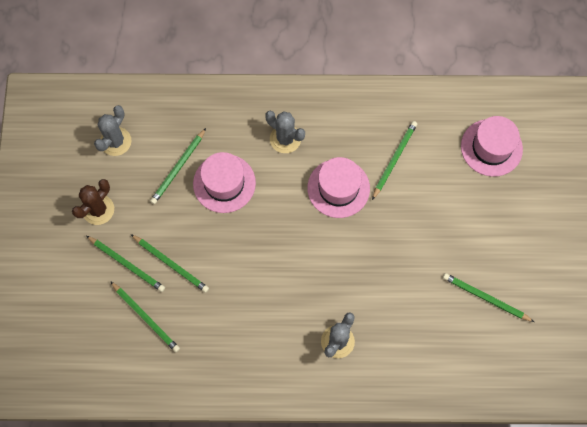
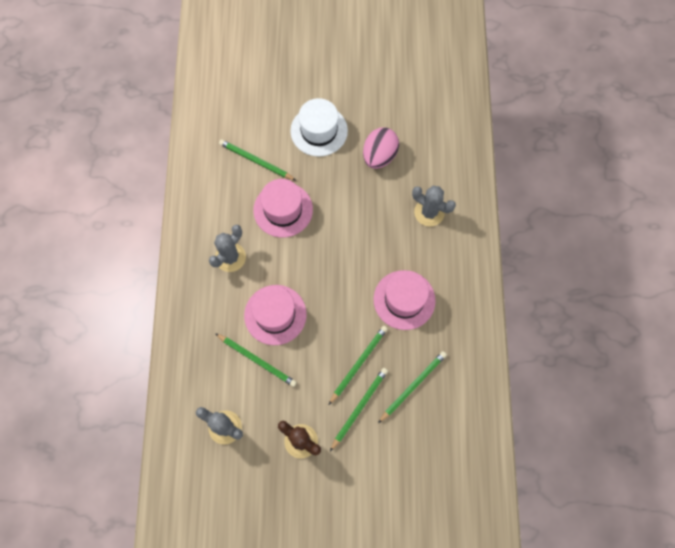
camera: 90 degrees left, 0 degrees up
(405, 288) = (379, 156): none -> pink egg
(434, 223) = (319, 131): none -> white hat
(485, 298) = (386, 94): green pencil -> none
(491, 147) = (247, 81): pink hat -> pink hat (404, 300)

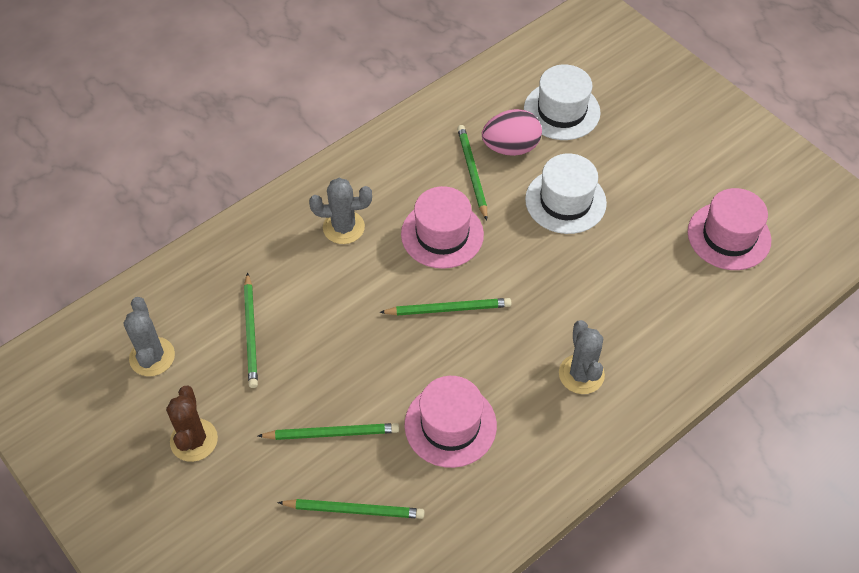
camera: 50 degrees right, 15 degrees down
(258, 82) = (561, 111): none -> white hat
(275, 314) = (317, 312): pink hat -> pink hat (729, 236)
(359, 407) = (280, 471): green pencil -> green pencil (448, 309)
(379, 156) = (597, 276): pink egg -> pink egg (511, 147)

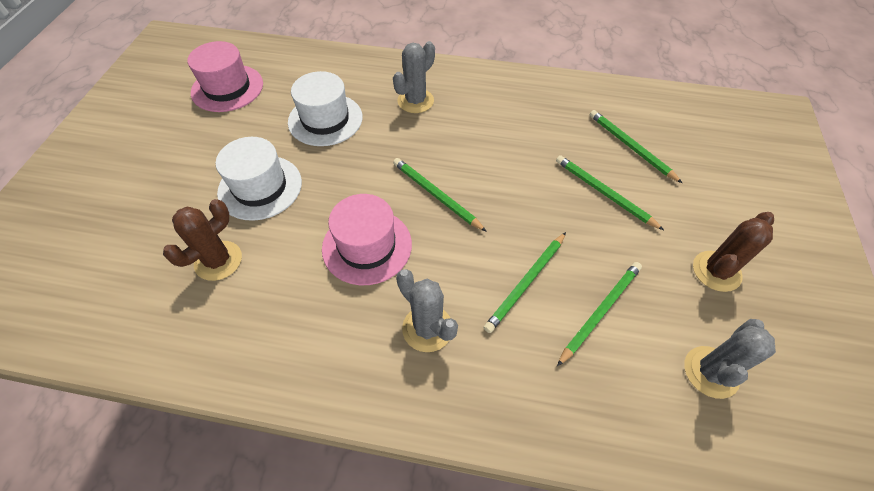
camera: 130 degrees left, 0 degrees up
(450, 425) = (522, 138): pink hat -> none
(472, 172) = (274, 271): green pencil -> green pencil (526, 283)
(511, 147) = (218, 261): pink egg -> brown cactus
(561, 111) = (138, 250): white hat -> white hat (325, 119)

